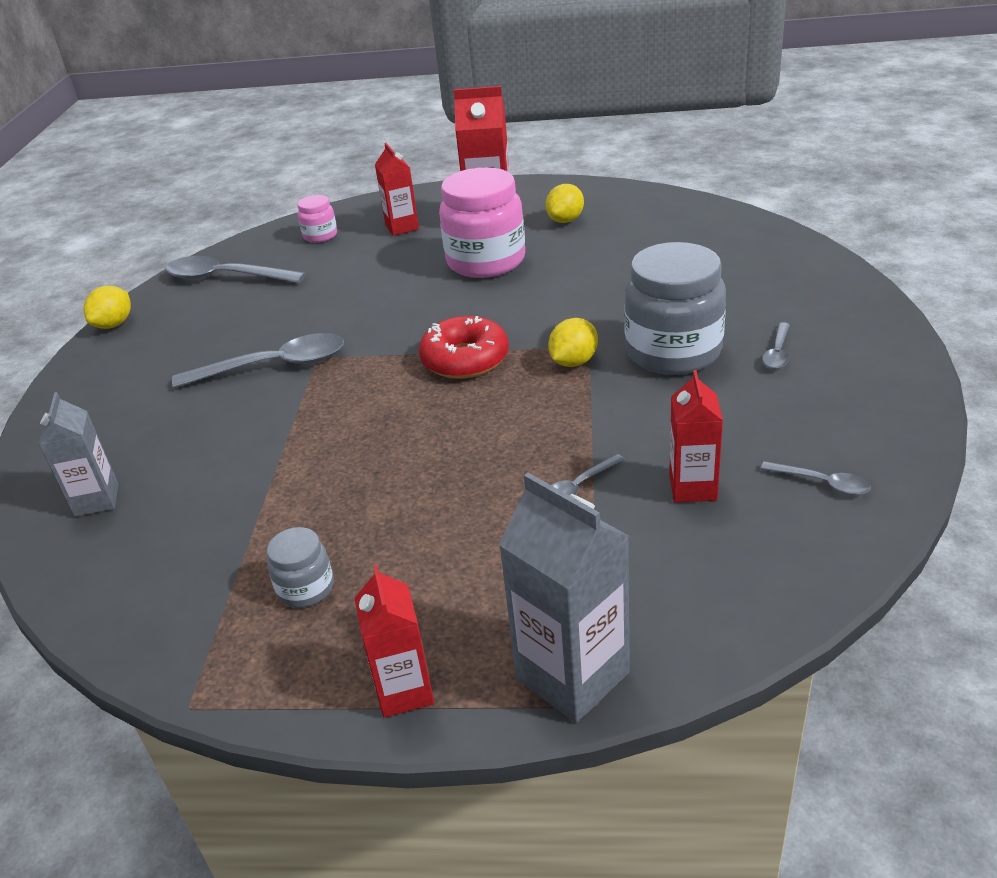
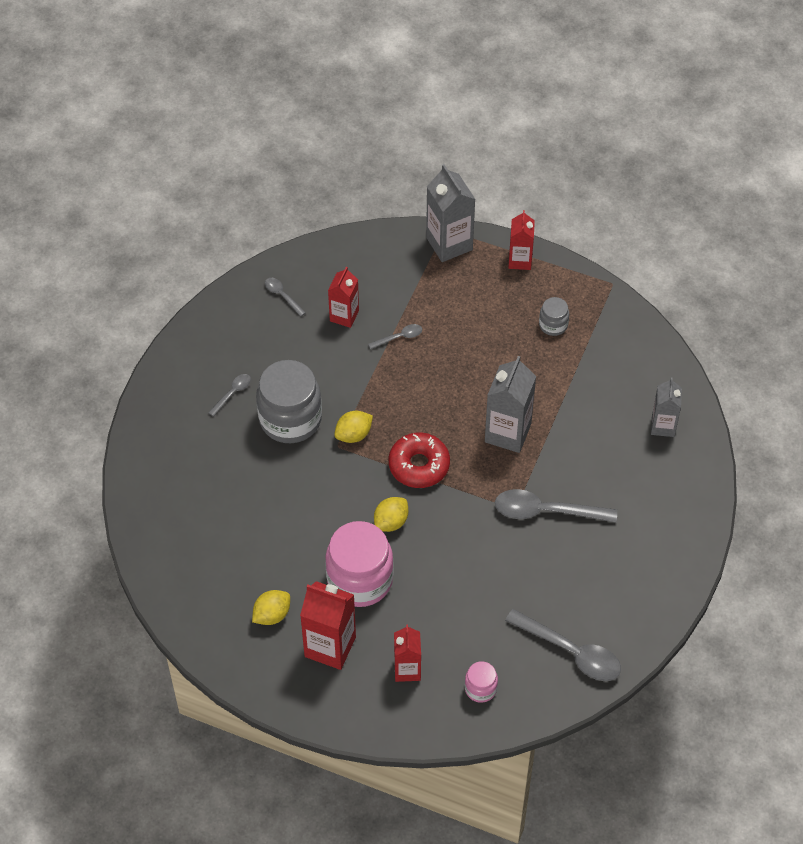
camera: 165 degrees left, 20 degrees up
(114, 324) = (663, 618): yellow lemon -> yellow lemon (391, 522)
(349, 424) = (507, 433): none -> grey carton

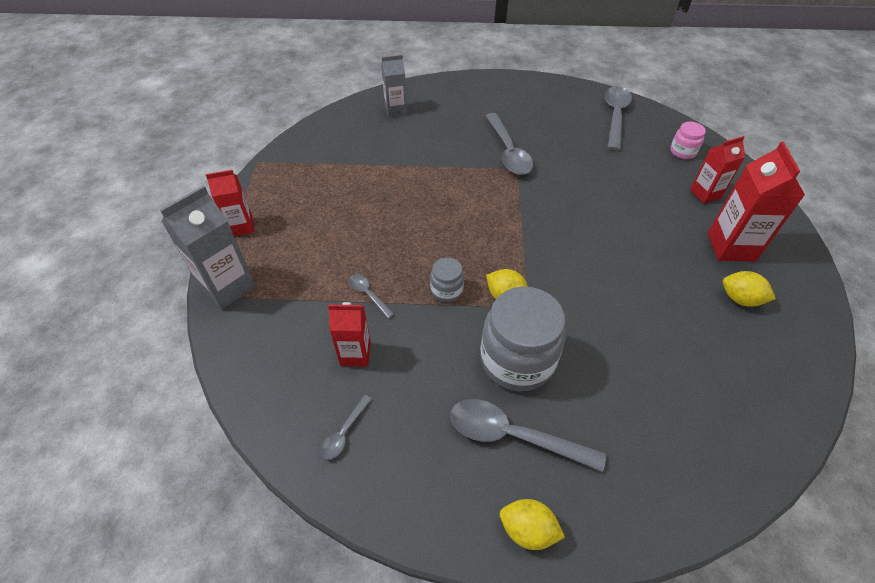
camera: 110 degrees left, 5 degrees down
(232, 393) = (513, 436): grey spoon -> grey spoon, size x2.04
(360, 580) = (654, 245): pink jar -> none
(391, 522) = (582, 241): yellow lemon -> yellow lemon (527, 529)
(419, 465) = (512, 238): red donut -> none
(507, 433) = (445, 189): grey carton -> none
(553, 325) = (315, 187): grey jar -> grey jar (446, 290)

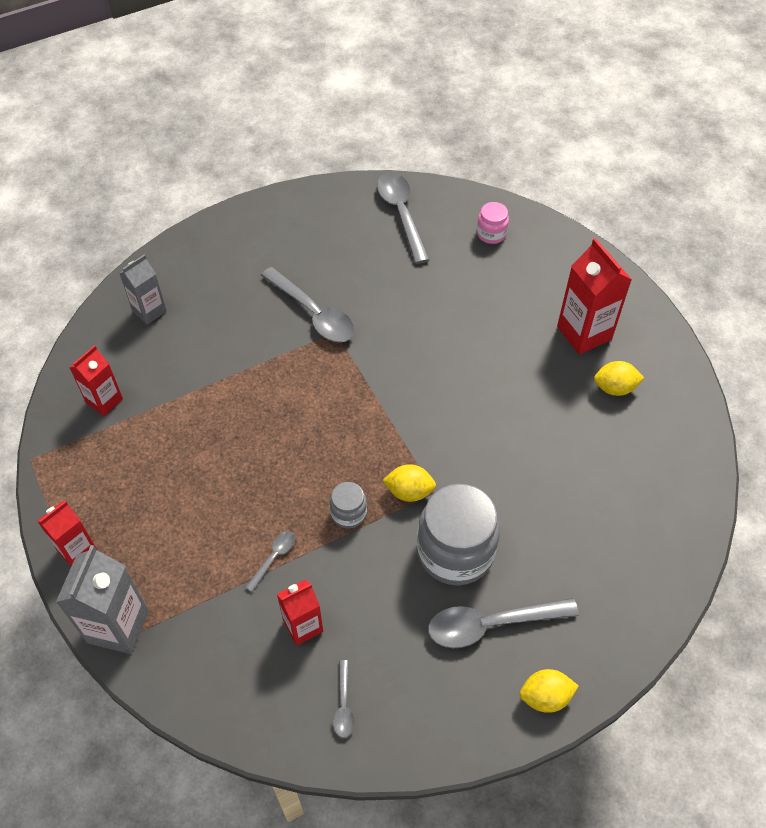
camera: 30 degrees left, 5 degrees up
(368, 294) = (274, 558): grey spoon -> grey spoon turned 105 degrees clockwise
(705, 194) = (535, 279): red carton -> red carton (104, 400)

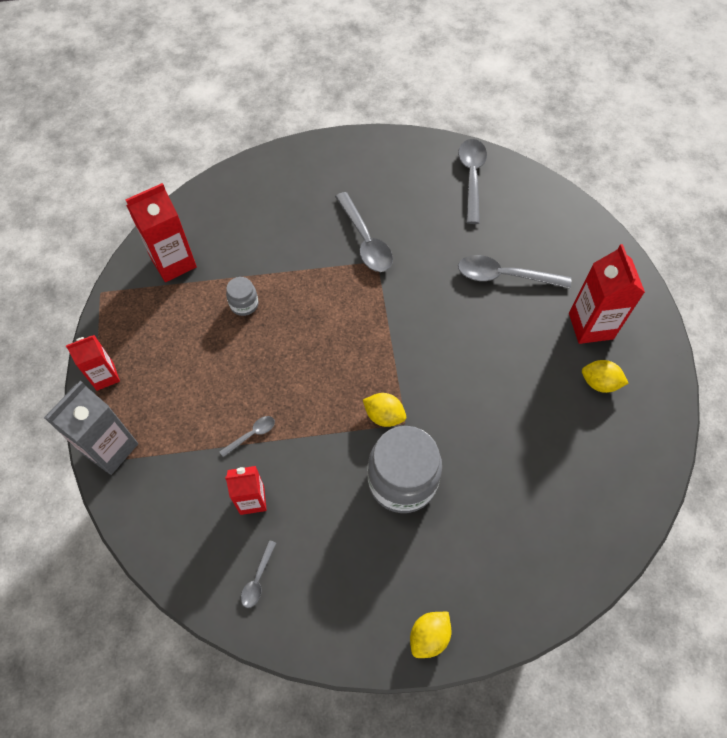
camera: 20 degrees right, 5 degrees up
(104, 400) = (173, 263): red carton -> red carton, size x1.58
(149, 311) = (236, 201): grey carton -> none
(348, 513) = (326, 418): grey jar -> grey jar (244, 304)
(491, 234) = (542, 215): pink jar -> none
(491, 624) = (407, 555): grey spoon -> grey spoon (504, 276)
(545, 697) = (429, 636): yellow lemon -> yellow lemon turned 60 degrees counterclockwise

